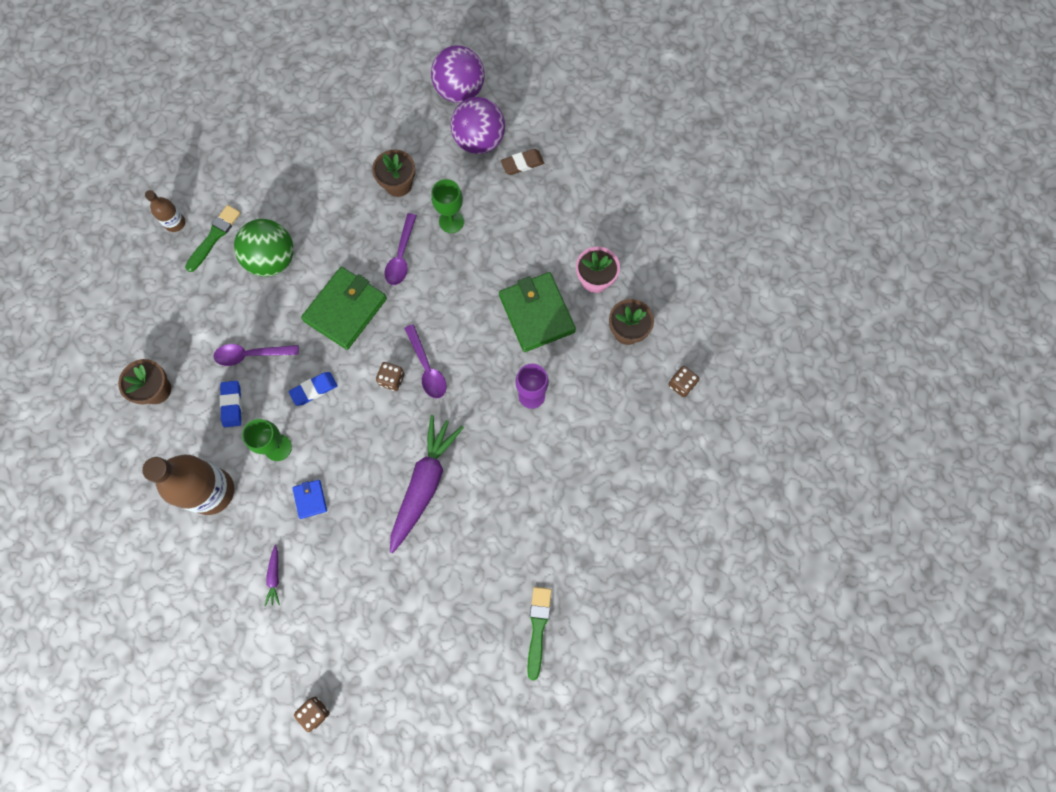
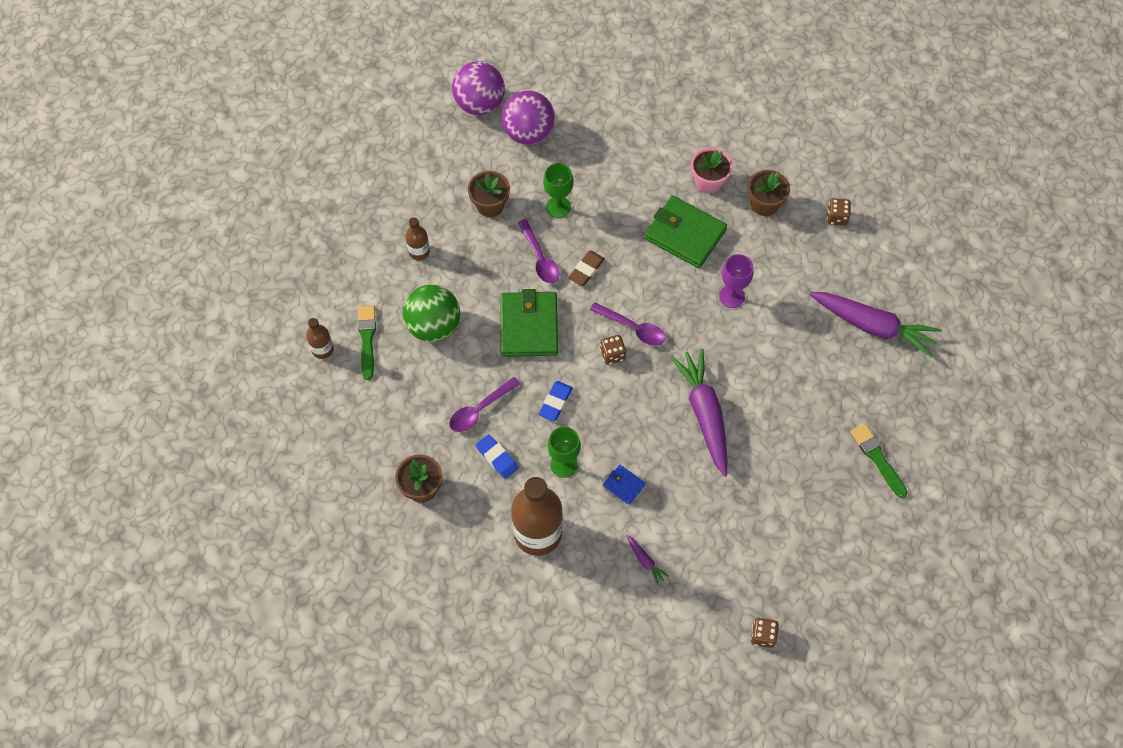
camera: 35 degrees left, 10 degrees down
(311, 188) = (419, 252): none -> brown bottle
(522, 163) = (578, 130): brown eraser -> brown eraser (586, 270)
(632, 506) = (873, 326): none -> purple carrot

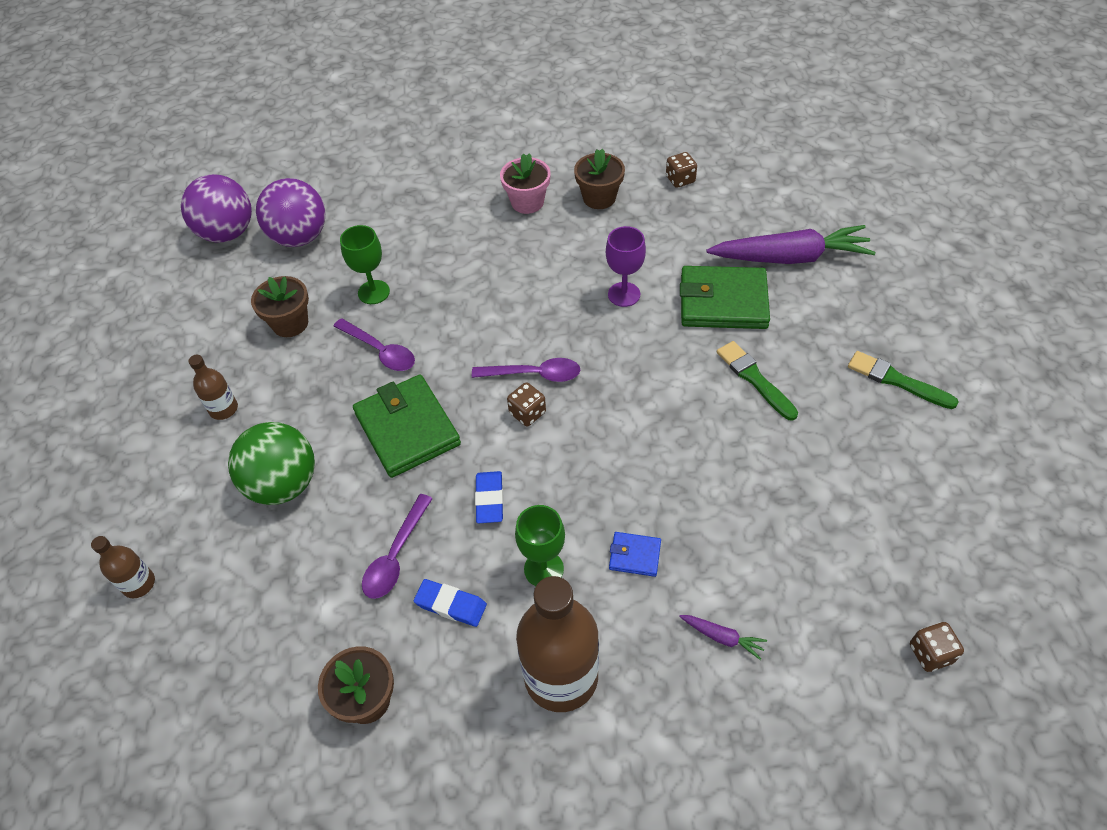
camera: 25 degrees left, 10 degrees down
(367, 339) = (198, 542): green brush -> green brush (755, 379)
(586, 270) = (443, 339): brown eraser -> none
(685, 234) = (533, 259): green wallet -> green wallet (723, 302)
(704, 414) = (676, 426): purple carrot -> none

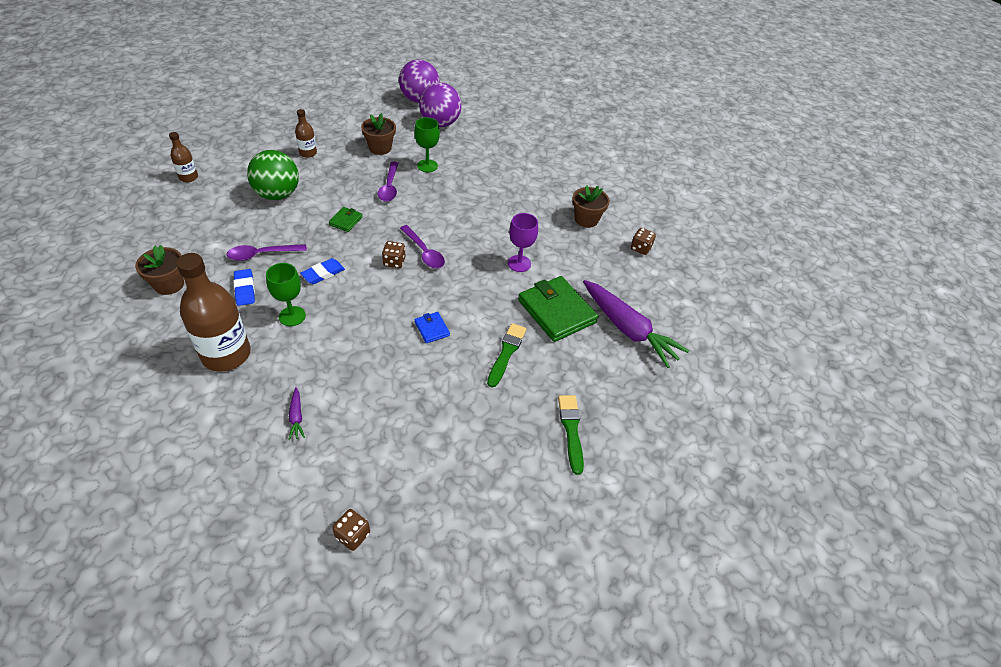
camera: 45 degrees right, 5 degrees down
(407, 429) = (346, 221): green wallet -> green wallet, size x0.46
(527, 202) = (551, 192): pink flower pot -> none
(634, 555) = (328, 351): blue wallet -> blue wallet (432, 329)

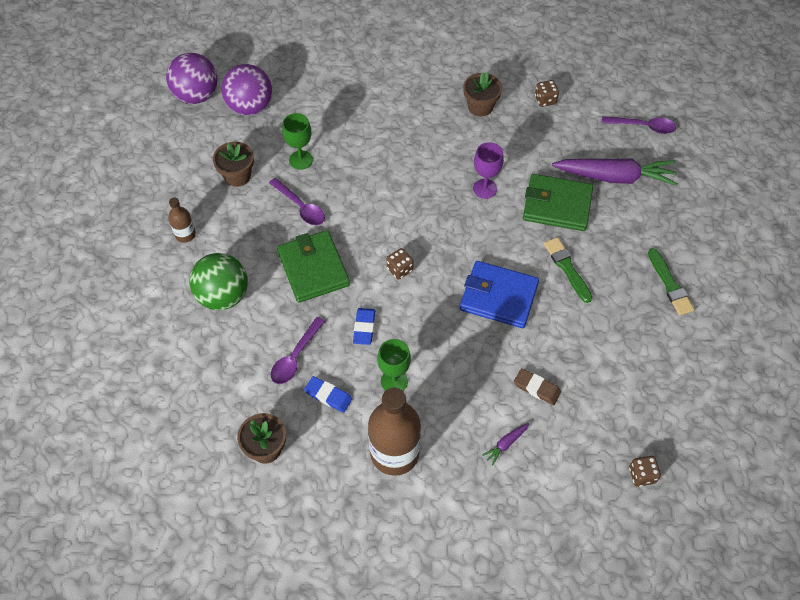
camera: 40 degrees left, 10 degrees up
(188, 177) = (121, 350): brown bottle -> none
(296, 417) = (506, 444): purple carrot -> purple carrot turned 105 degrees clockwise
(346, 221) = (313, 268): green wallet -> green wallet, size x2.16
(370, 404) = (537, 388): none -> brown eraser
(424, 252) = (409, 241): purple spoon -> purple spoon (643, 127)
(432, 329) = (498, 297): blue wallet -> blue wallet, size x2.16
(571, 430) = (669, 284): green brush -> green brush turned 150 degrees counterclockwise

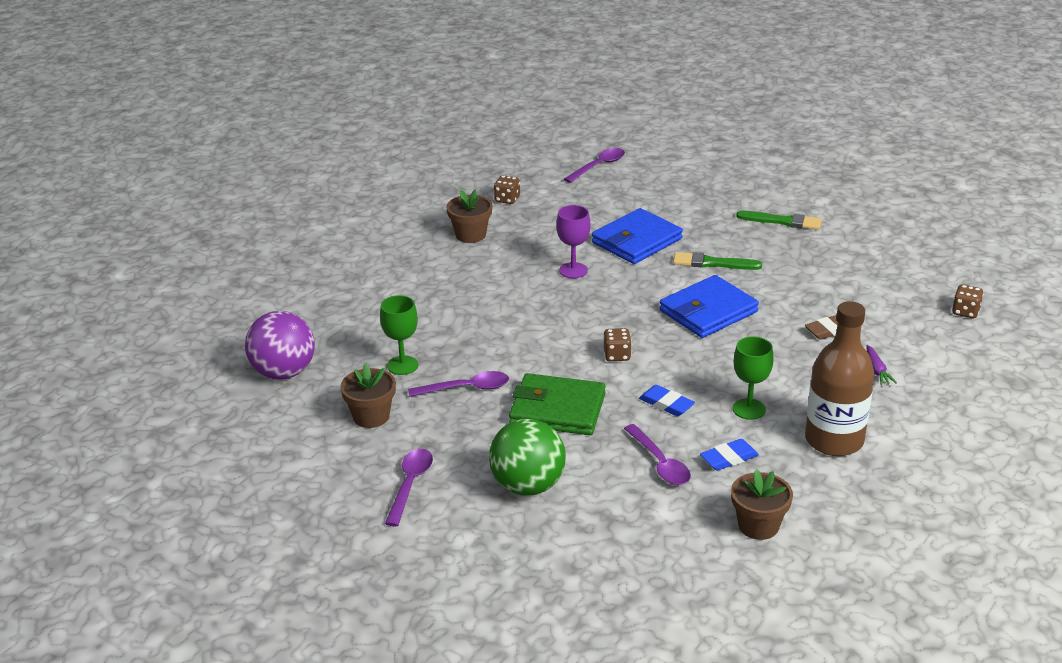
camera: 55 degrees left, 25 degrees down
(185, 234) = (410, 484): brown bottle -> purple spoon
(196, 95) = (214, 405): purple ball -> none
(557, 205) = (637, 241): green wallet -> blue wallet
(615, 177) = (638, 200): purple carrot -> none

